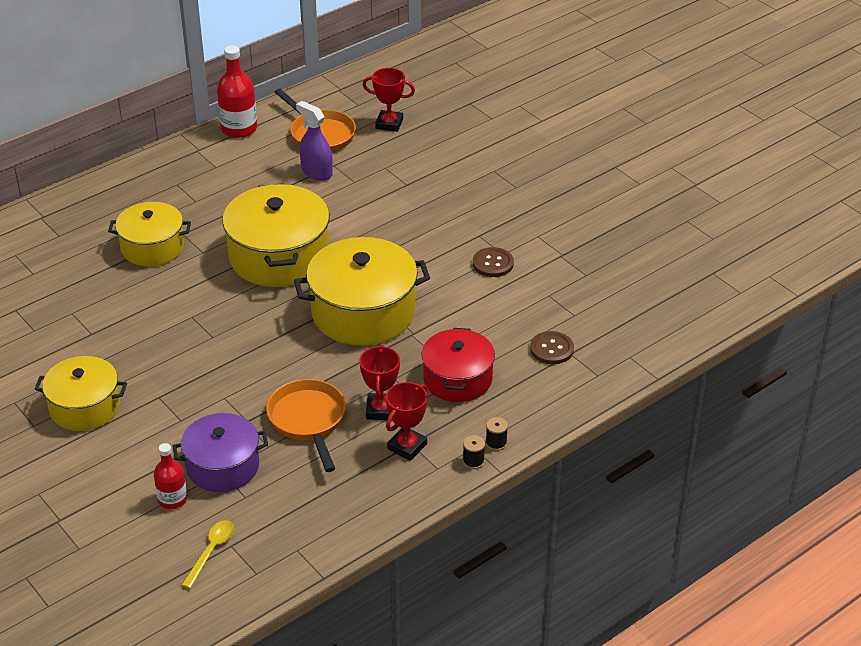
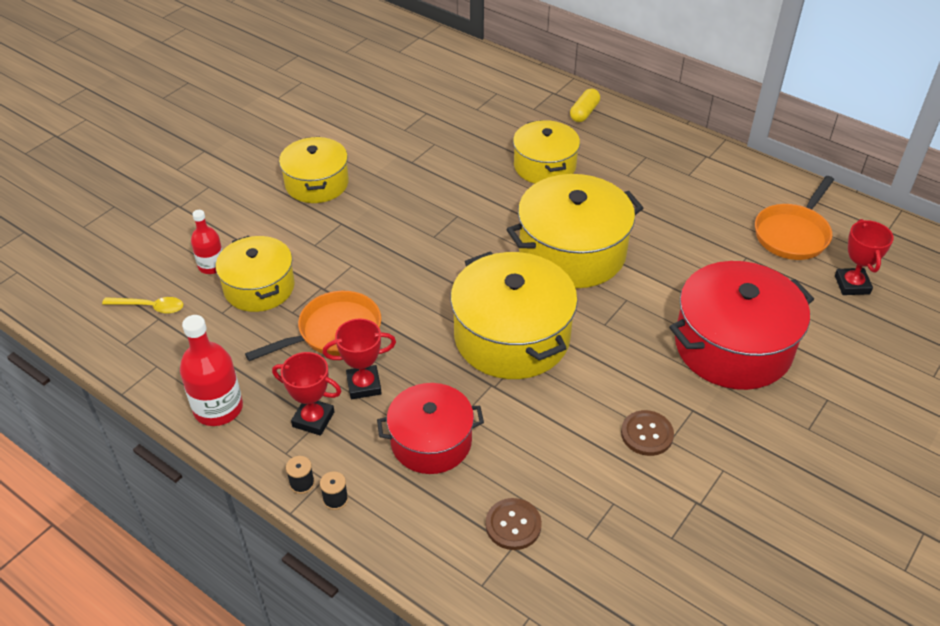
camera: 75 degrees right, 5 degrees up
(87, 205) = (584, 112): none -> yellow capsule
(222, 466) = (259, 287): purple pot -> yellow pot
(239, 129) = (760, 174): red bottle -> red bottle (218, 408)
(316, 172) = (726, 247): purple spray bottle -> none
(425, 199) = (733, 346): none -> red pot

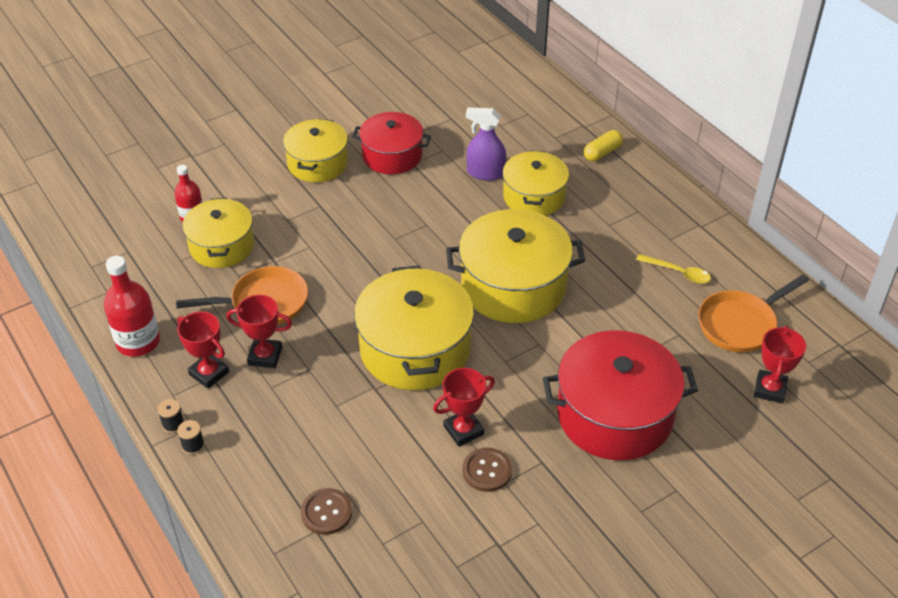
camera: 20 degrees right, 0 degrees up
(150, 307) = (125, 240): yellow spoon -> yellow spoon (678, 273)
(431, 441) = (296, 421): red pot -> red pot (392, 156)
(487, 155) = (485, 173): none -> purple spray bottle
(602, 402) = (463, 430): none -> red trophy

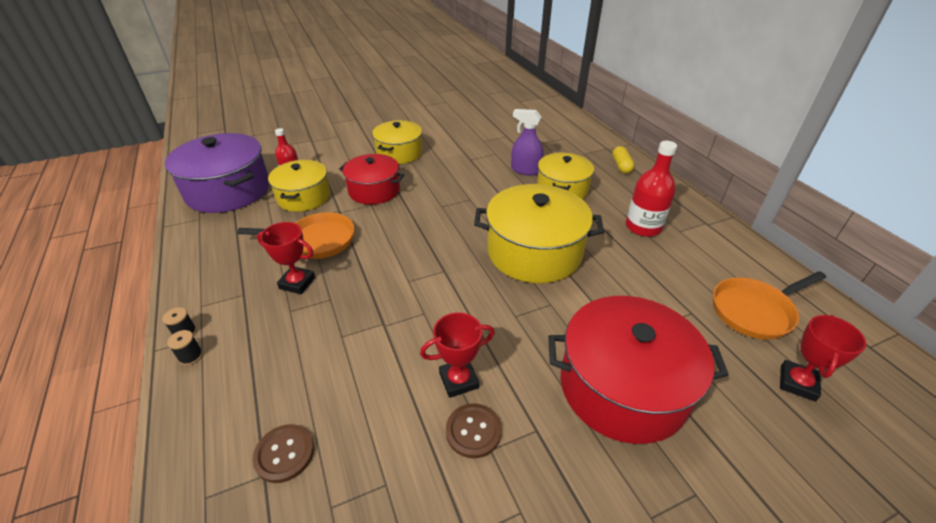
camera: 10 degrees right, 5 degrees down
(121, 248) = (228, 190): none -> purple pot
(138, 342) = (199, 258): red bottle -> red bottle (643, 227)
(209, 373) = (242, 291): red trophy -> none
(392, 156) = (456, 153): red pot -> red pot (374, 190)
(415, 349) = (432, 294): yellow pot -> none
(602, 152) = (621, 166): yellow capsule -> yellow capsule turned 60 degrees counterclockwise
(678, 273) = (688, 258): yellow spoon -> none

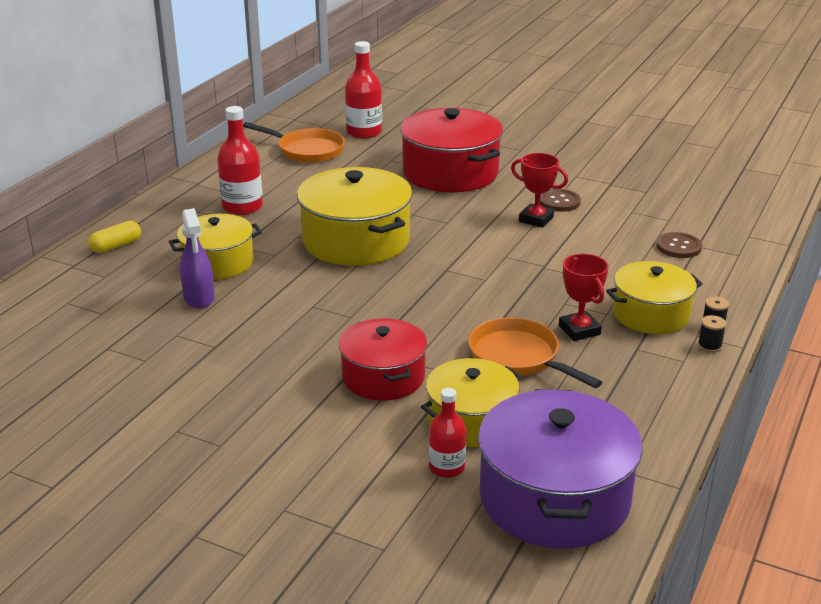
camera: 130 degrees left, 10 degrees down
(399, 153) = (266, 412): yellow pot -> yellow pot (651, 314)
(797, 383) = (364, 132): red trophy -> red bottle

